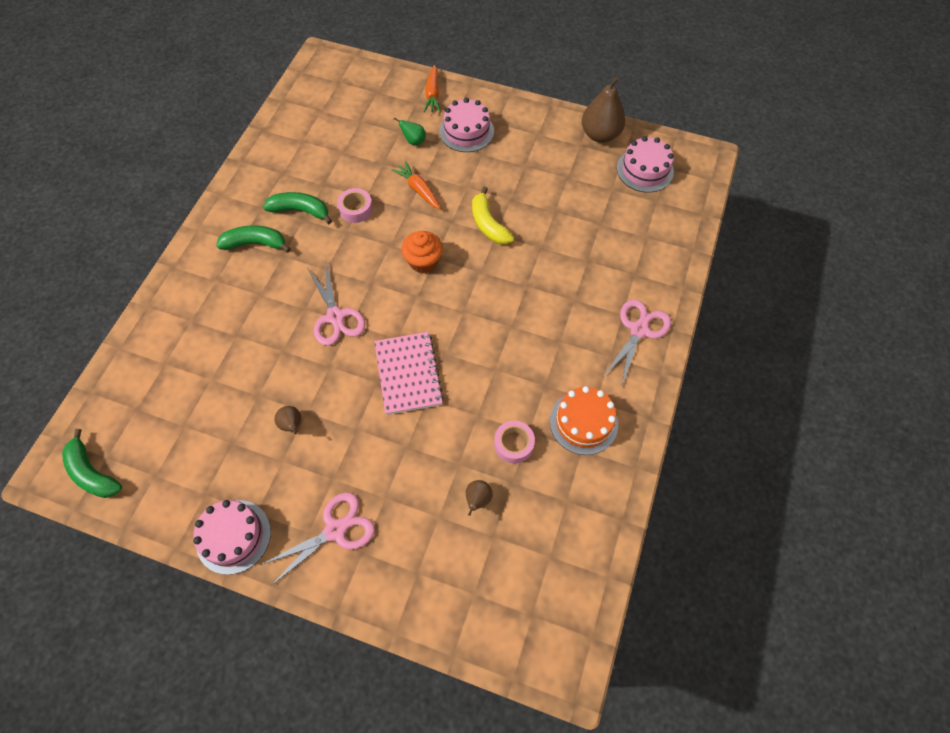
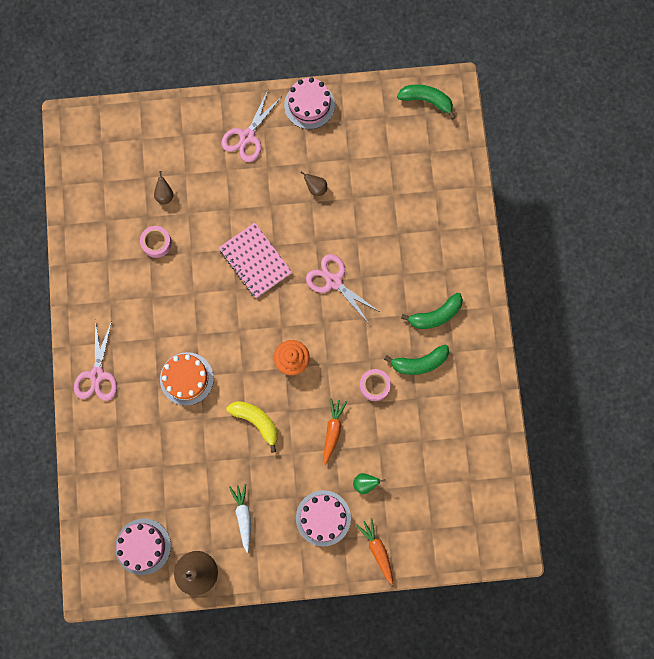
camera: 155 degrees right, 15 degrees up
(418, 189) = (333, 430): orange carrot -> orange carrot turned 105 degrees counterclockwise
(539, 158) = (243, 516): none -> white carrot
(583, 422) = (113, 281): orange cake -> orange cake (186, 378)

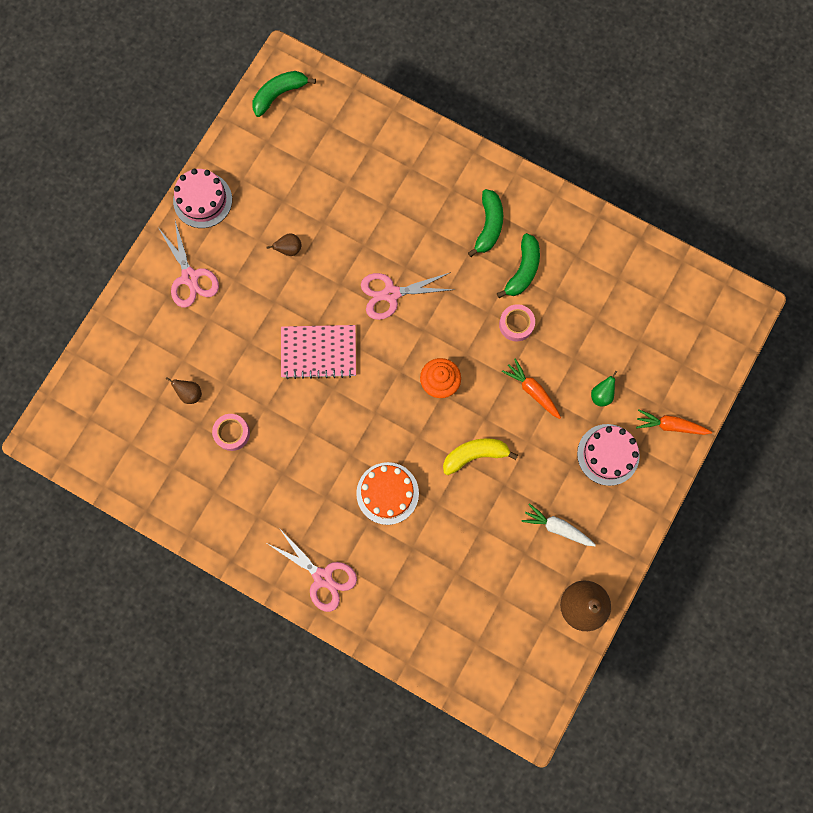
camera: 55 degrees left, 0 degrees up
(143, 546) = (522, 643): pink cake -> none

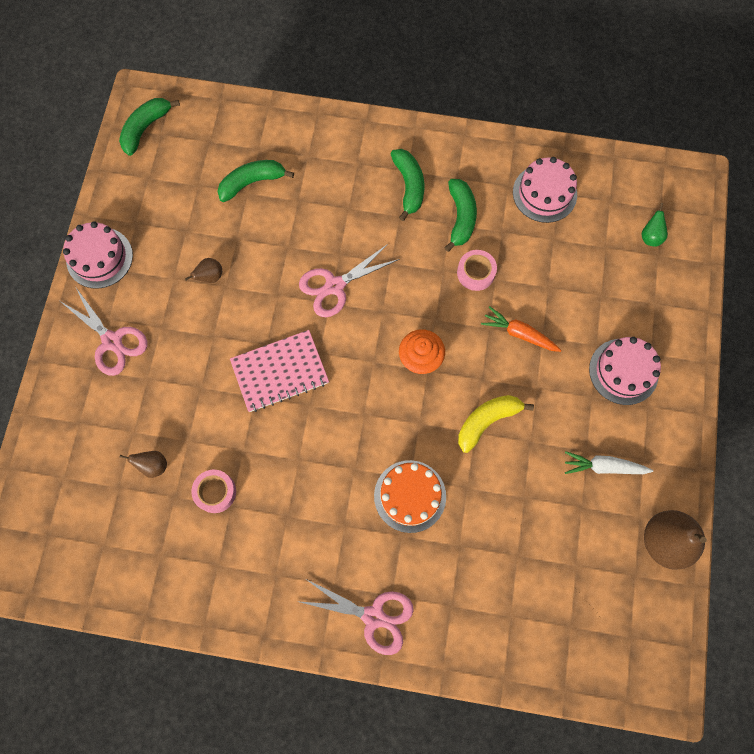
camera: 20 degrees left, 5 degrees down
(353, 176) = (252, 182): none -> green banana
(601, 395) = (591, 313): green pear -> green pear (650, 237)
(605, 274) = (544, 193): none -> pink cake
(670, 425) = (673, 320): orange carrot -> none

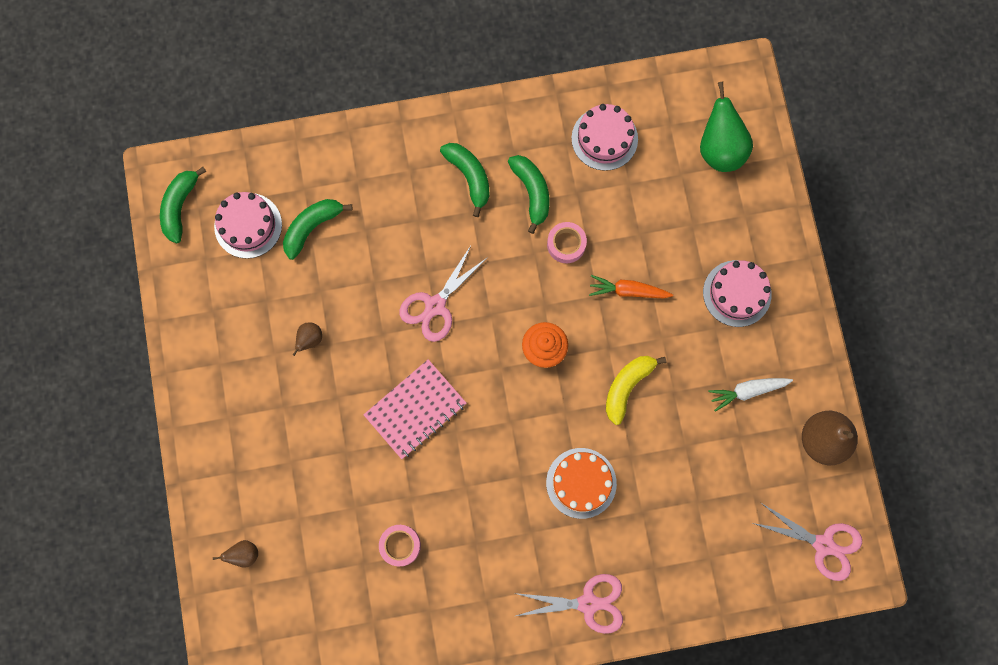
camera: 20 degrees left, 5 degrees up
(99, 258) = (192, 359): pink cake -> pink cake (248, 225)
(112, 341) = (241, 438): pink scissors -> pink scissors (823, 544)
(153, 465) = (332, 542): brown pear -> brown pear (244, 554)
(650, 237) = (720, 149): green pear -> green pear, size x2.05

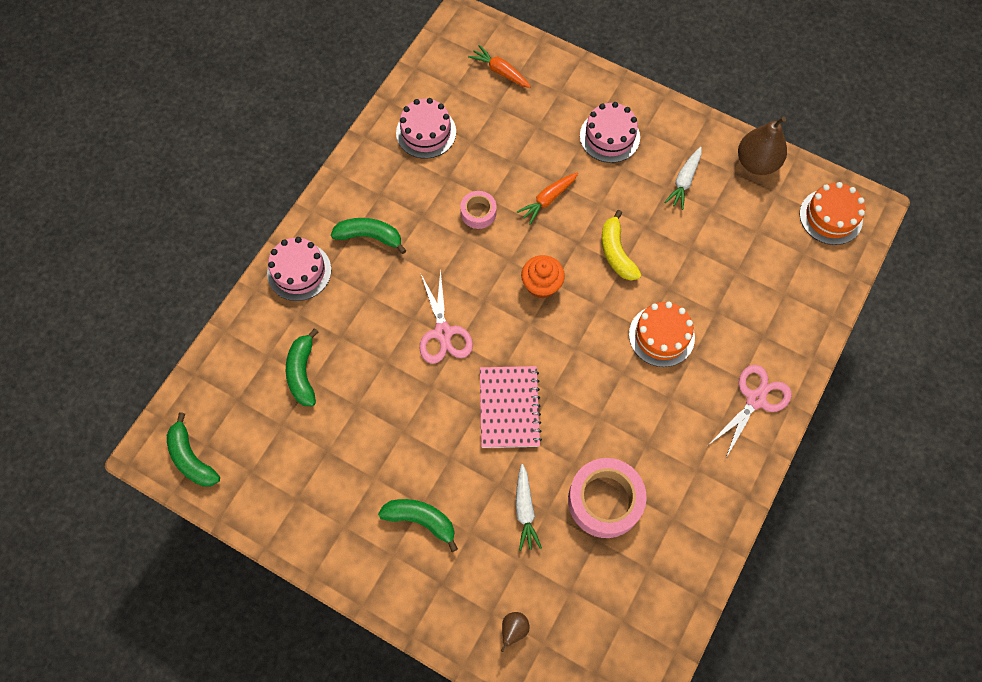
camera: 50 degrees left, 10 degrees down
(248, 225) = (256, 418): pink cake -> pink cake (299, 271)
(310, 339) = (387, 442): brown pear -> none
(342, 489) = (525, 510): none -> white carrot
(400, 545) = (605, 500): pink tape -> pink tape, size x1.85
(532, 192) = (420, 205): green banana -> green banana (421, 520)
(720, 149) = (500, 71): green pear -> orange carrot
(823, 544) = (830, 217): pink scissors -> orange cake

